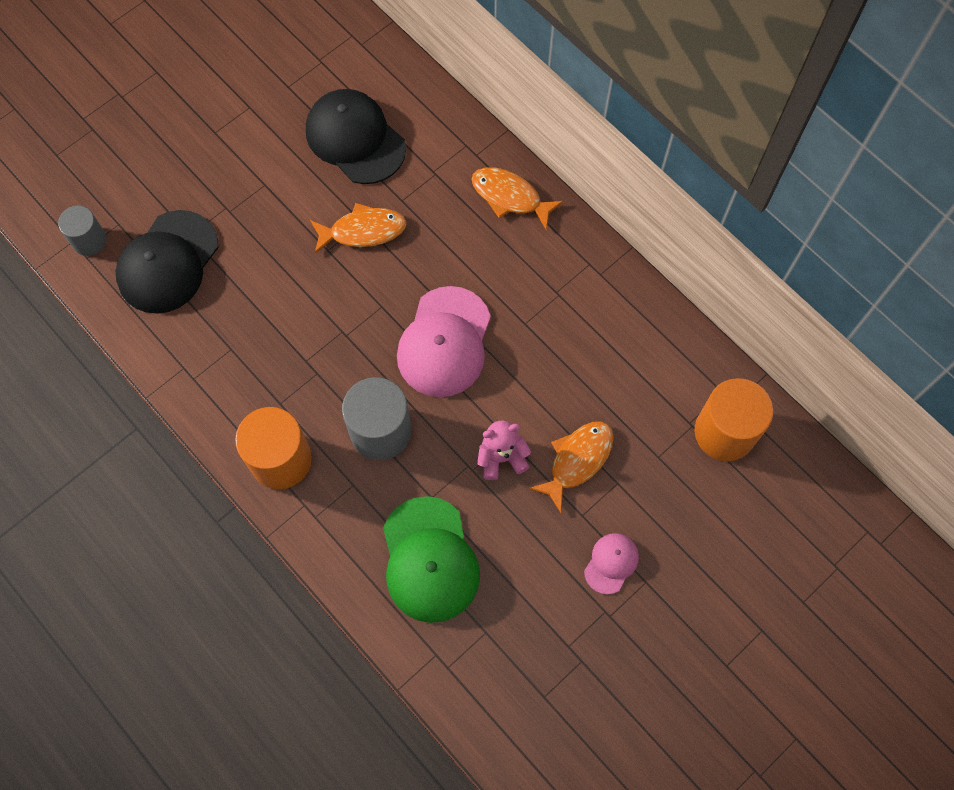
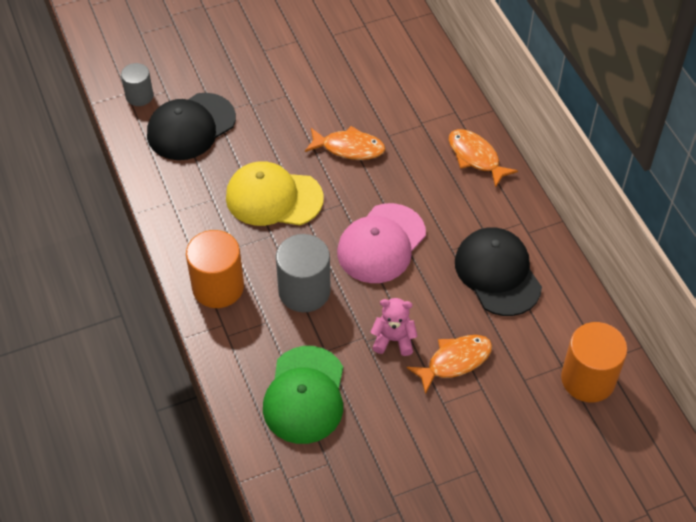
camera: 20 degrees right, 15 degrees down
(300, 324) = (273, 198): none -> yellow cap
(355, 139) = (369, 83): black cap -> black cap (497, 273)
(611, 563) = (453, 446): pink cap -> none

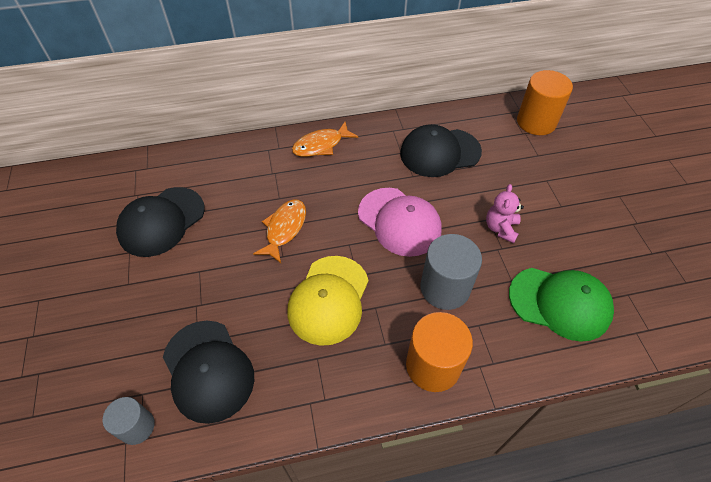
camera: 80 degrees left, 0 degrees up
(336, 52) = (161, 221): none -> black cap
(455, 361) = (522, 192): orange fish -> none

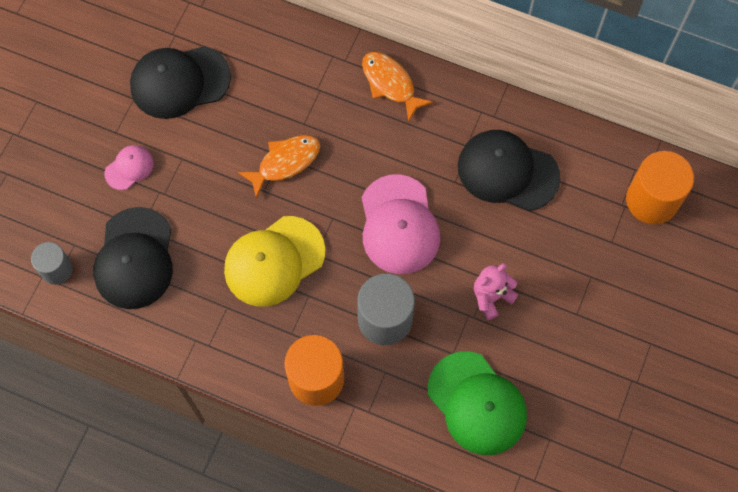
camera: 35 degrees right, 15 degrees up
(157, 303) = (129, 168): none -> pink cap
(321, 145) = (390, 84): orange fish -> orange fish turned 45 degrees clockwise

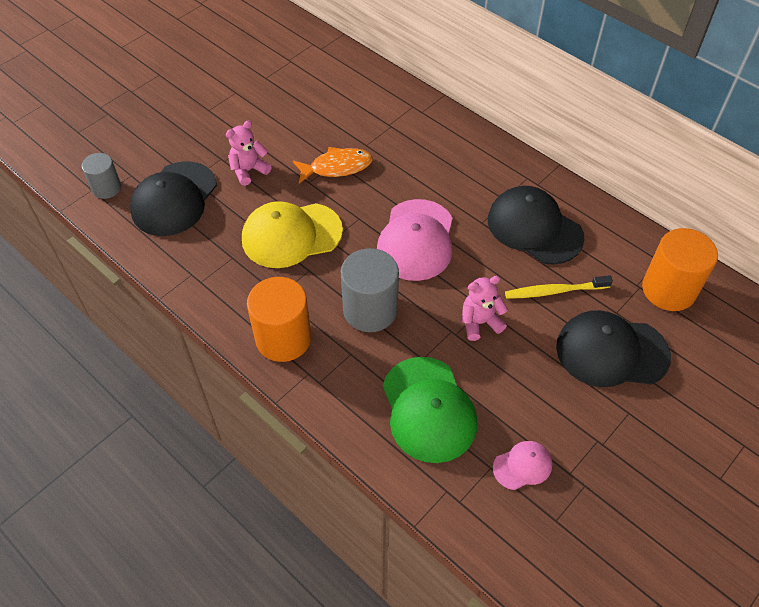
camera: 20 degrees right, 15 degrees down
(129, 168) = (206, 136): pink cap -> pink cap (522, 466)
(179, 82) = (278, 91): black cap -> black cap (611, 351)
(196, 197) = (249, 170): none -> pink teddy bear
(390, 84) = (454, 137): orange fish -> none
(549, 238) = (554, 291): none -> yellow toothbrush

